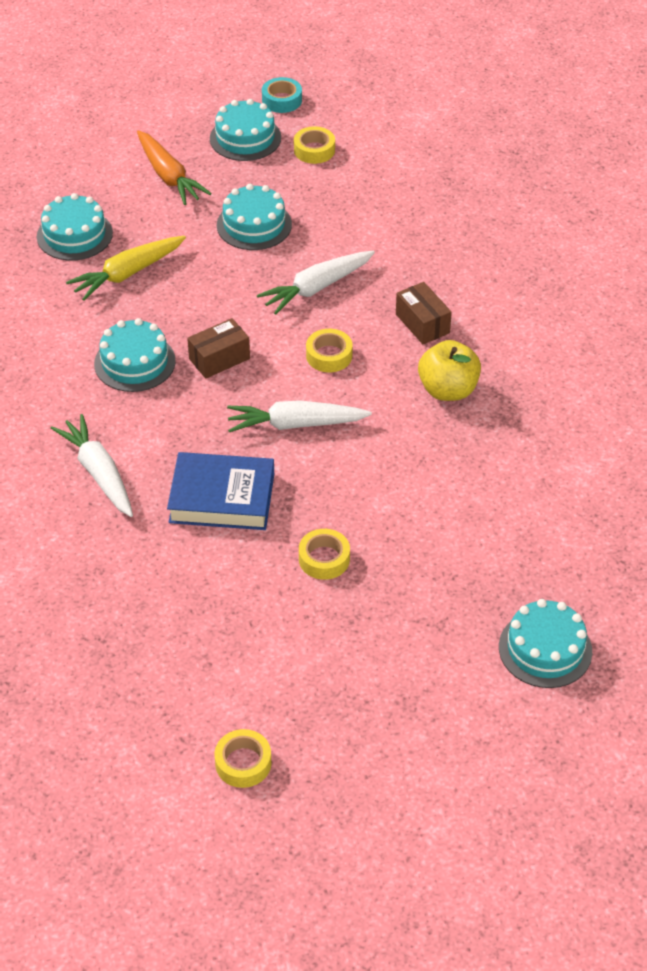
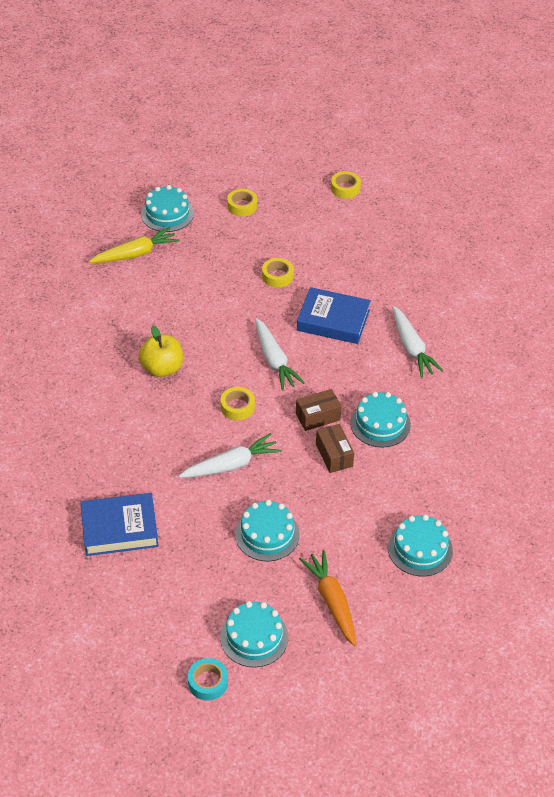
camera: 170 degrees left, 0 degrees up
(127, 274) = (378, 502): yellow carrot -> yellow carrot (135, 254)
(295, 424) = (274, 360): white carrot -> white carrot turned 60 degrees clockwise
(314, 150) = (194, 610): yellow tape -> yellow tape (242, 206)
(422, 323) = (161, 422): brown box -> brown box (334, 455)
(424, 208) = (119, 528): none -> blue book

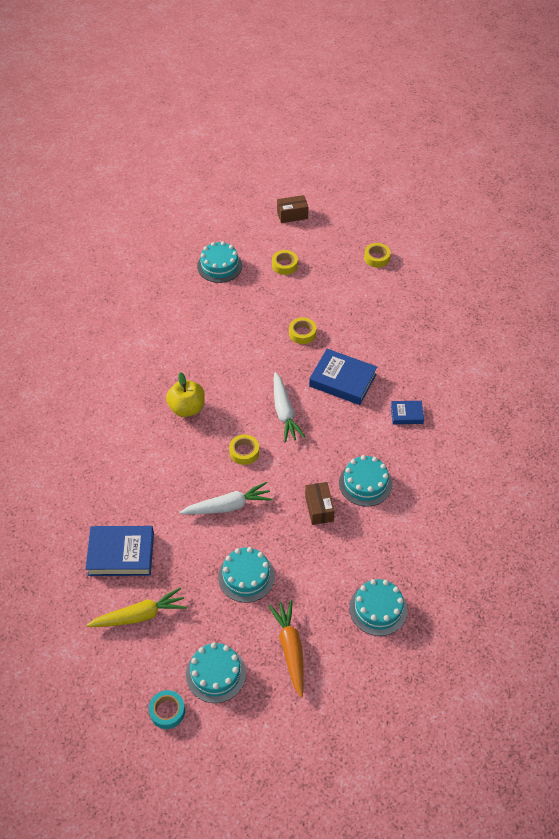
camera: 10 degrees right, 5 degrees up
(135, 254) = (185, 300): yellow carrot -> yellow carrot (139, 615)
(318, 417) = (312, 470): brown box -> brown box (292, 215)
(411, 348) = (406, 414): white carrot -> blue book

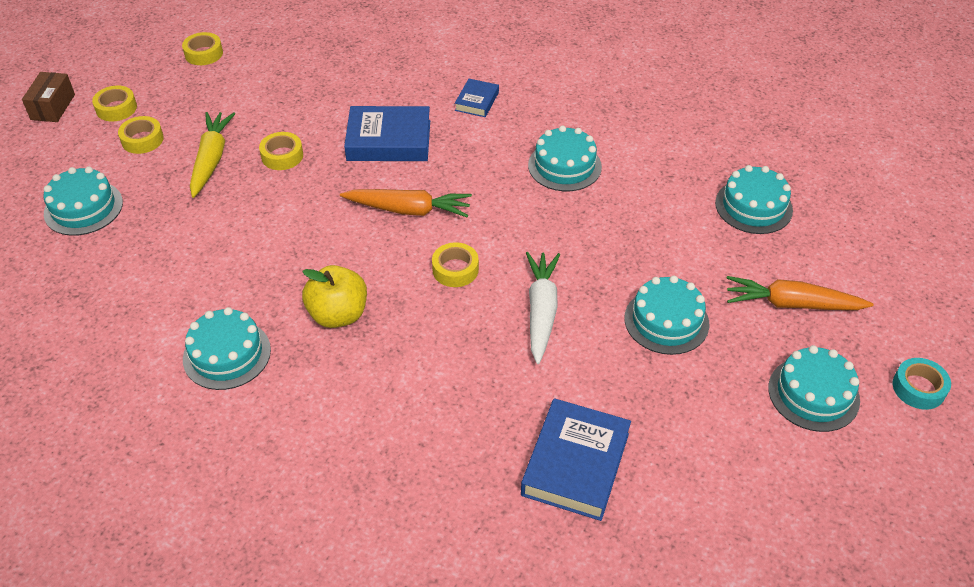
camera: 70 degrees left, 5 degrees down
(139, 615) = (695, 464): yellow carrot -> yellow carrot (211, 159)
(141, 371) = (227, 354): none -> turquoise cake
(167, 711) = (864, 466): turquoise tape -> turquoise tape (918, 388)
(284, 412) = (409, 210): white carrot -> orange carrot
(305, 242) = (116, 108): none -> yellow tape
(319, 508) = (585, 218): brown box -> none
(342, 380) = (389, 140): blue book -> blue book turned 45 degrees clockwise

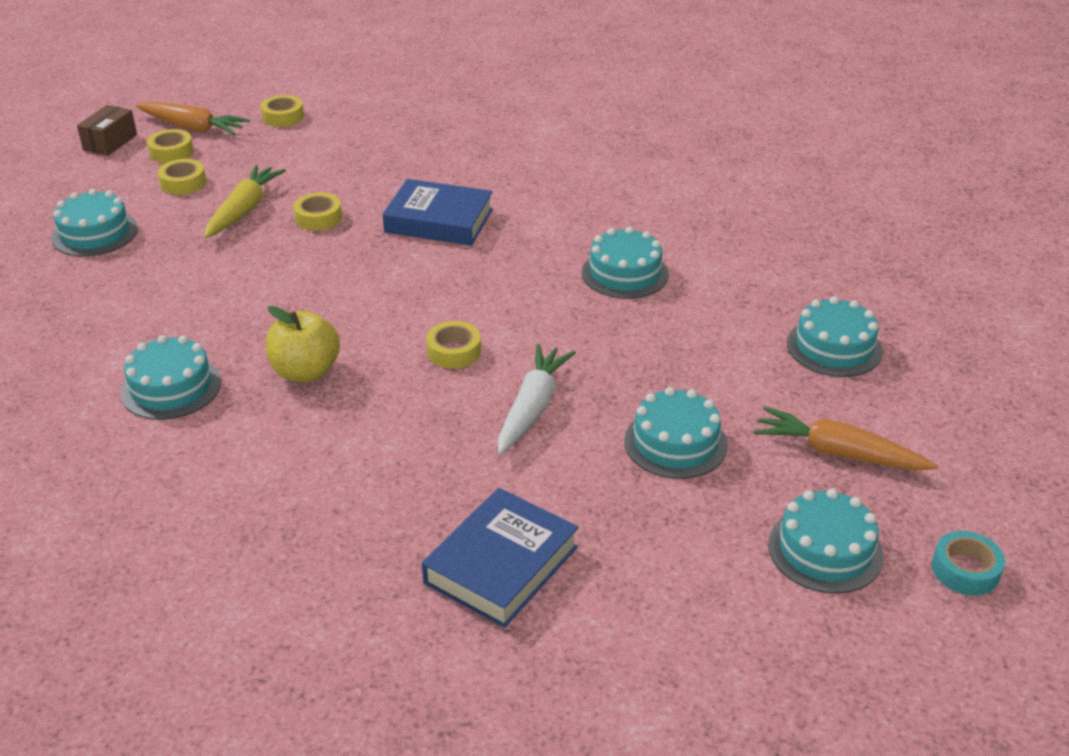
camera: 15 degrees right, 10 degrees down
(409, 210) = (429, 287): orange carrot -> orange carrot (193, 128)
(477, 101) = (553, 198): blue book -> none

